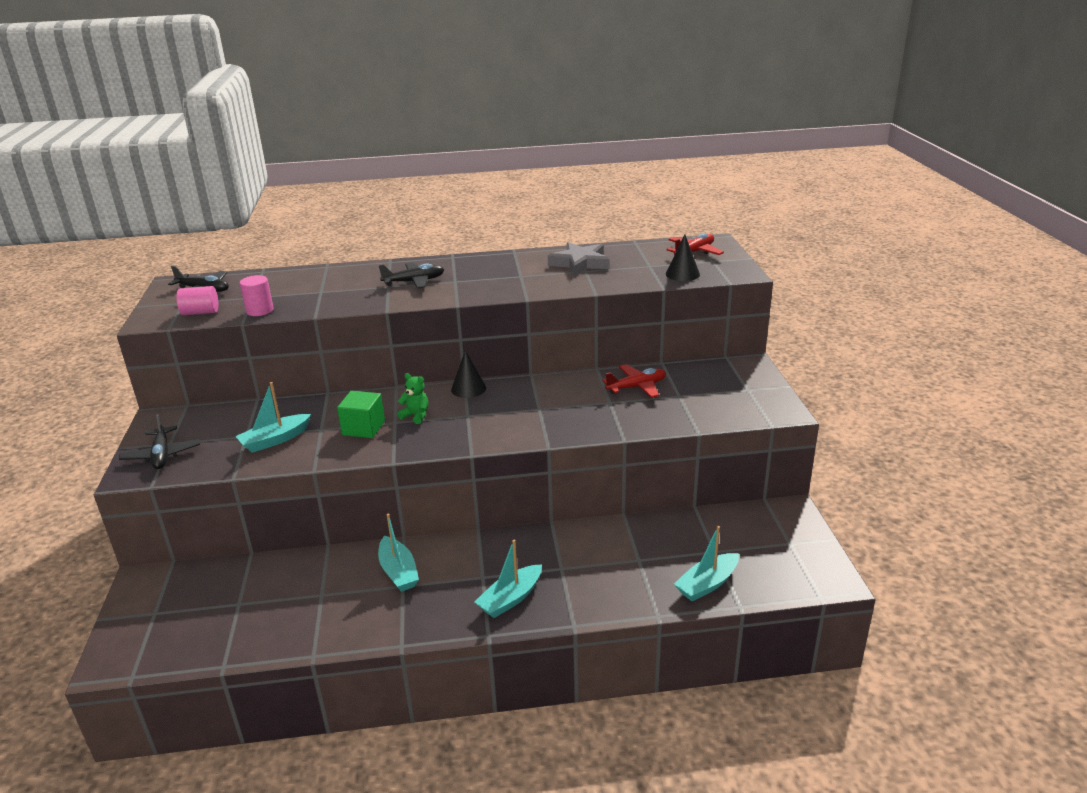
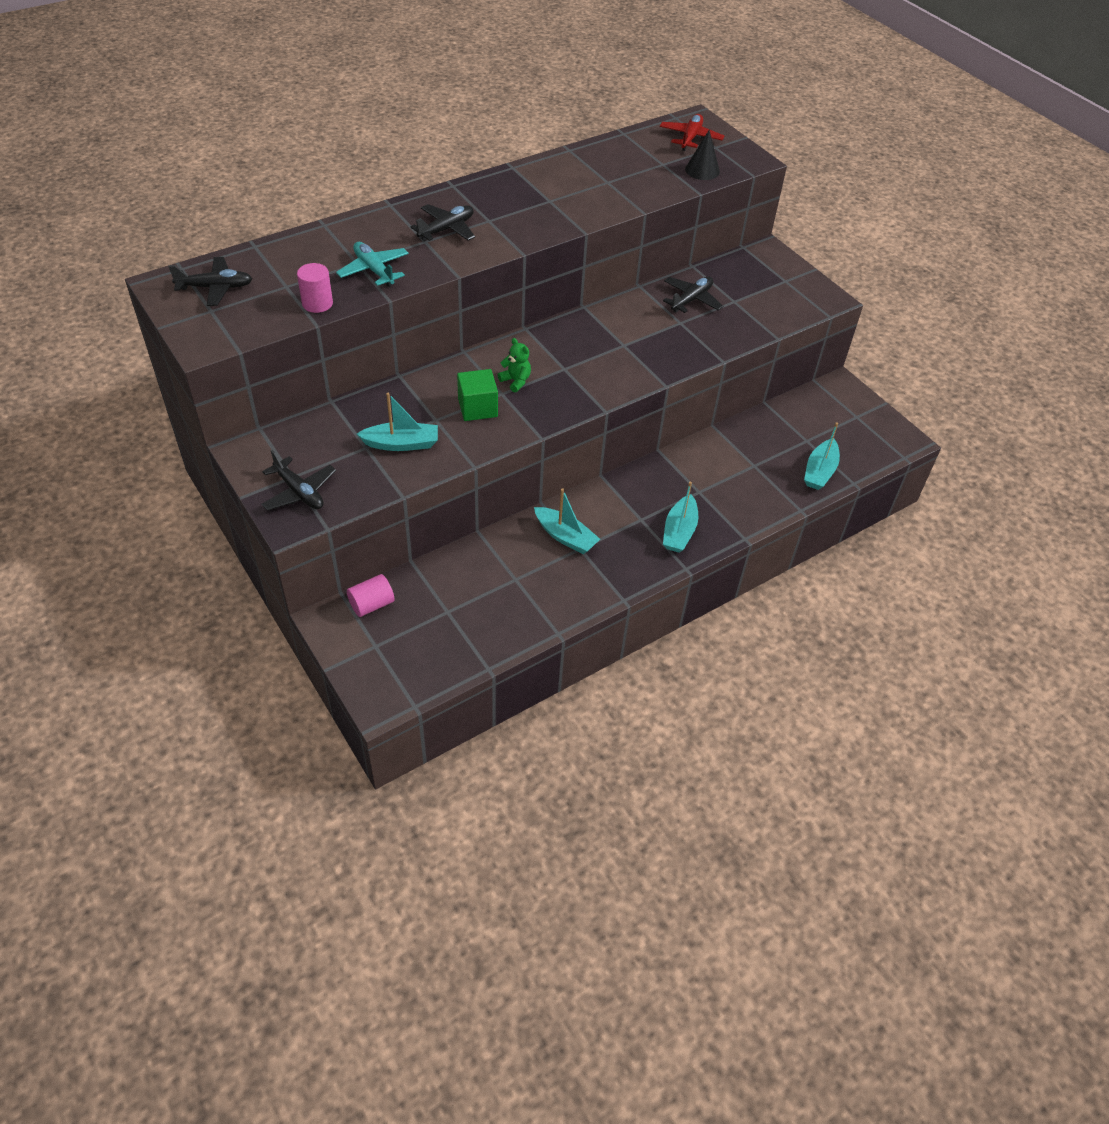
camera: 30 degrees left, 20 degrees up
(200, 312) = (250, 320): pink cylinder -> pink cylinder (371, 604)
(275, 440) = (401, 444): turquoise boat -> turquoise boat turned 120 degrees counterclockwise
(327, 297) = (374, 270): none -> turquoise plane
(416, 416) = (516, 381): green teddy bear -> green teddy bear turned 45 degrees clockwise
(468, 388) = (538, 337): black cone -> none
(580, 263) = (594, 172): grey star -> none
(637, 387) = (691, 300): red plane -> black plane

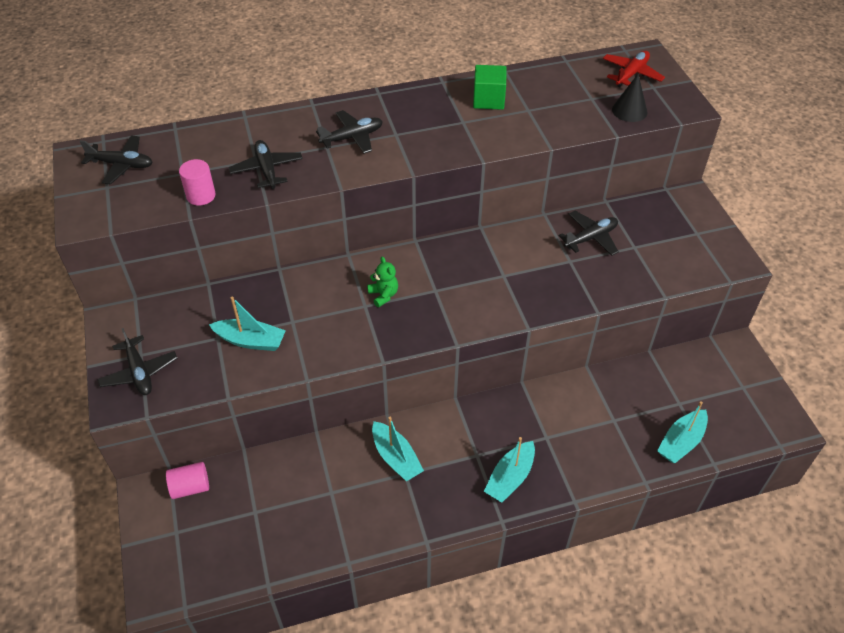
camera: 20 degrees right, 0 degrees up
(374, 270) = (267, 170): turquoise plane -> black plane
(477, 408) = (336, 316): green cube -> green cube (488, 100)

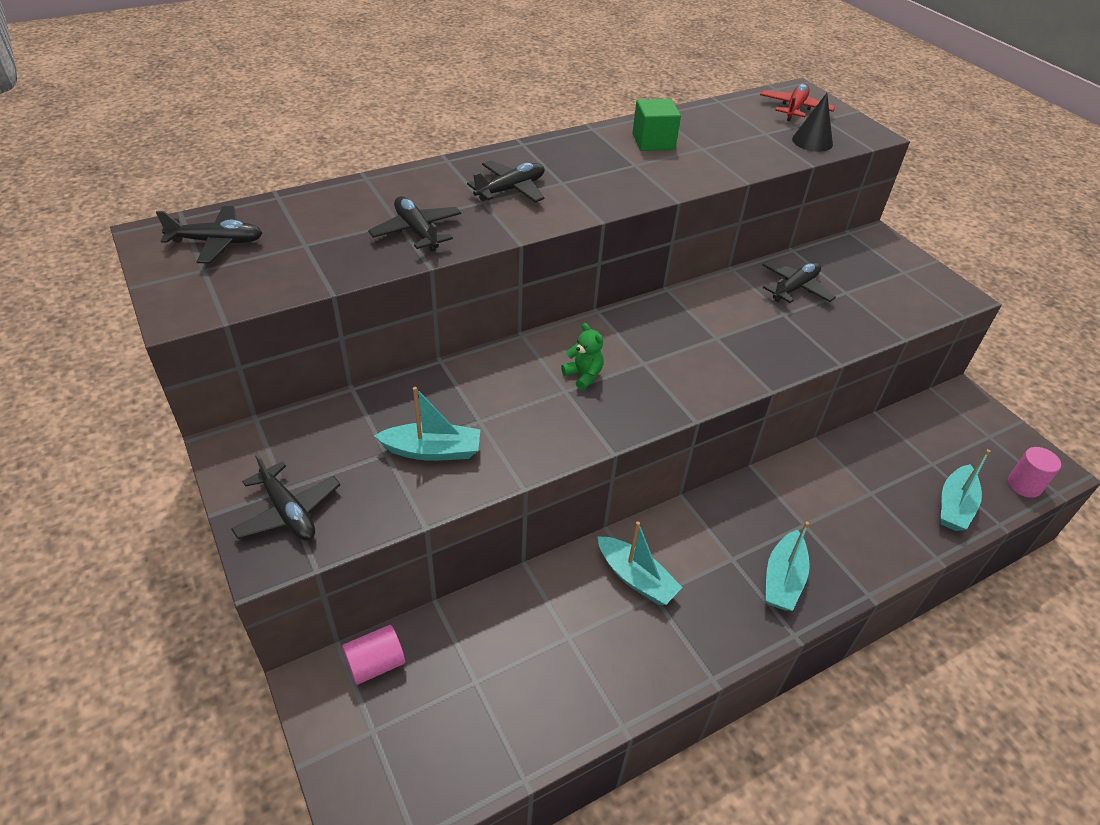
camera: 15 degrees left, 5 degrees down
(201, 196) = (339, 267): pink cylinder -> pink cylinder (1024, 485)

